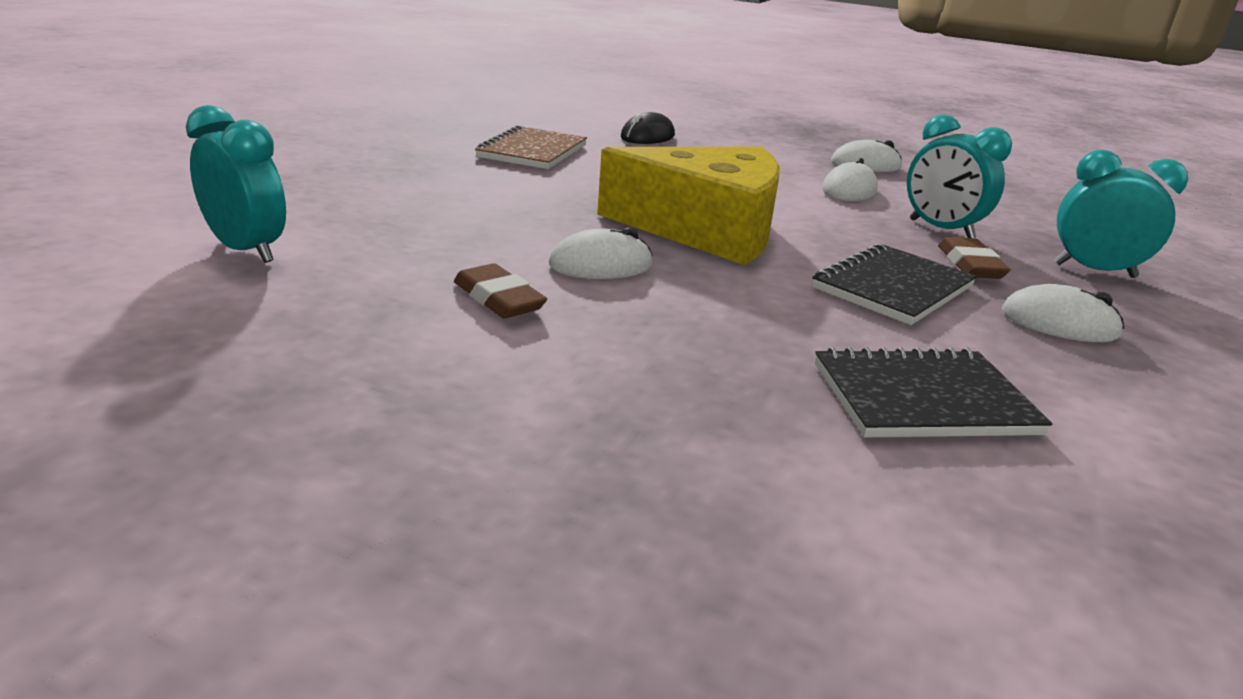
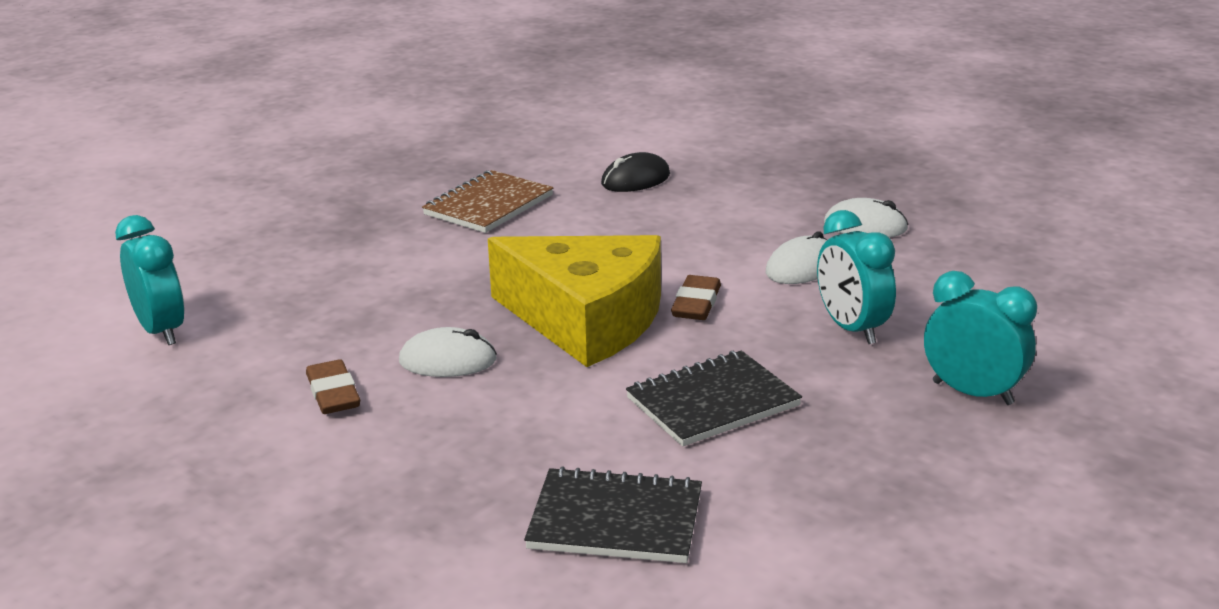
camera: 20 degrees right, 0 degrees up
(970, 264) = (831, 378): brown eraser -> brown eraser (696, 304)
(1059, 323) = (845, 455): white mouse -> none

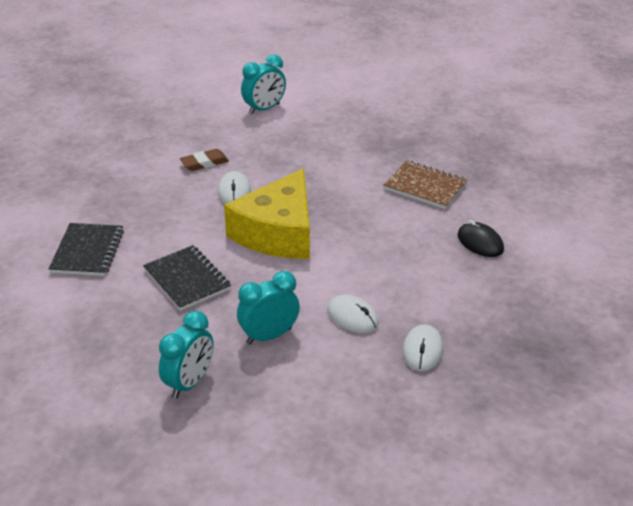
camera: 85 degrees right, 10 degrees up
(696, 304) = (299, 272): brown eraser -> none

